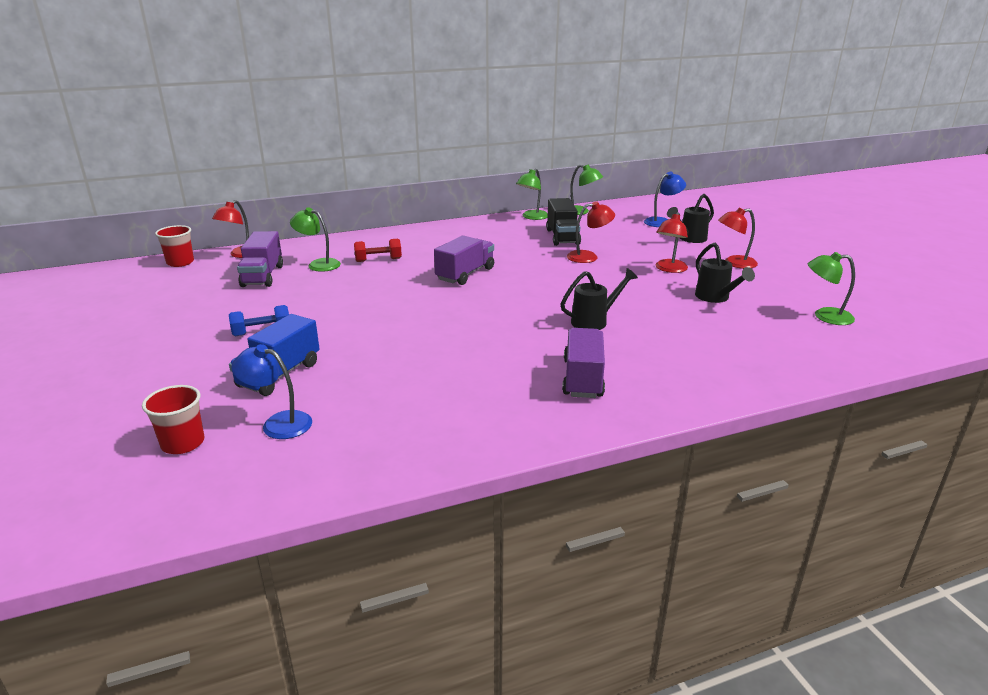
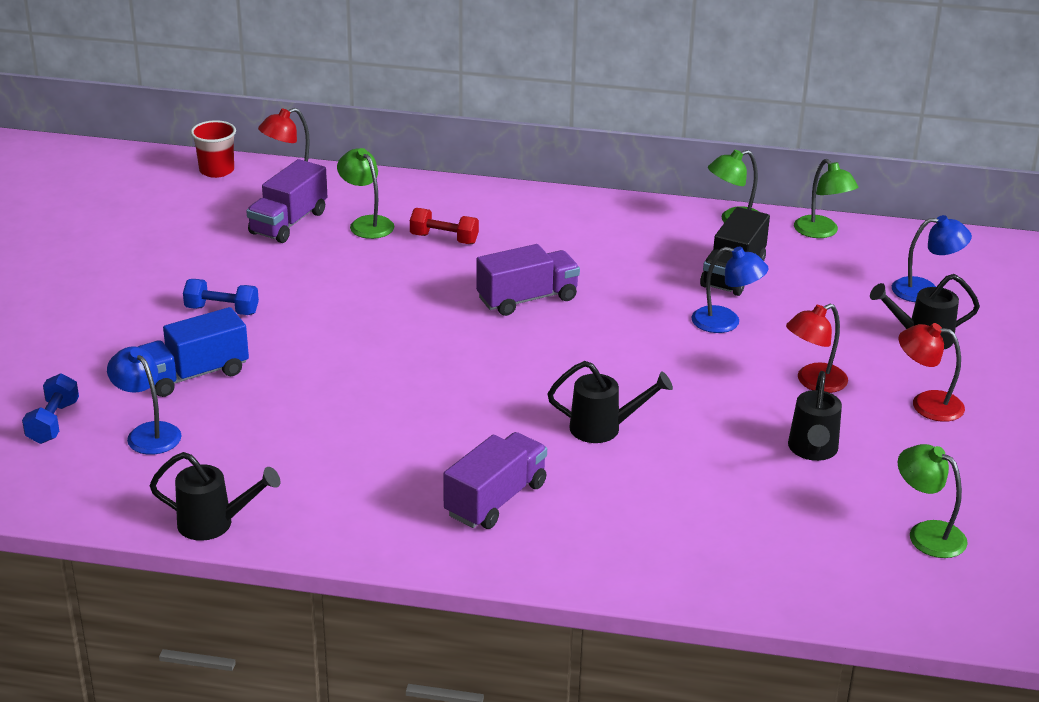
camera: 30 degrees right, 5 degrees up
(183, 443) = (53, 422): red cup -> blue dumbbell
(401, 466) = (214, 524): none -> black watering can
(588, 257) = (726, 322): red lamp -> blue lamp

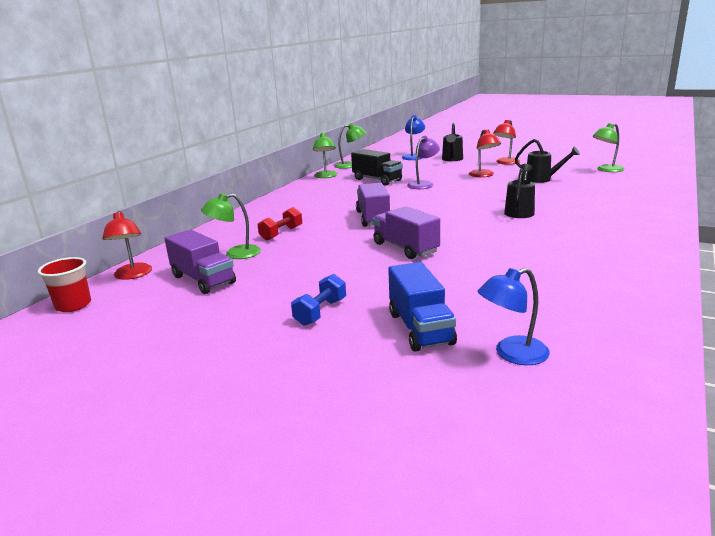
camera: 70 degrees left, 10 degrees down
(53, 422) = (487, 411): blue dumbbell -> none
(214, 524) = (651, 327): black watering can -> none
(495, 499) = (595, 238): purple truck -> purple truck (405, 248)
(726, 322) = (423, 184): blue lamp -> purple lamp

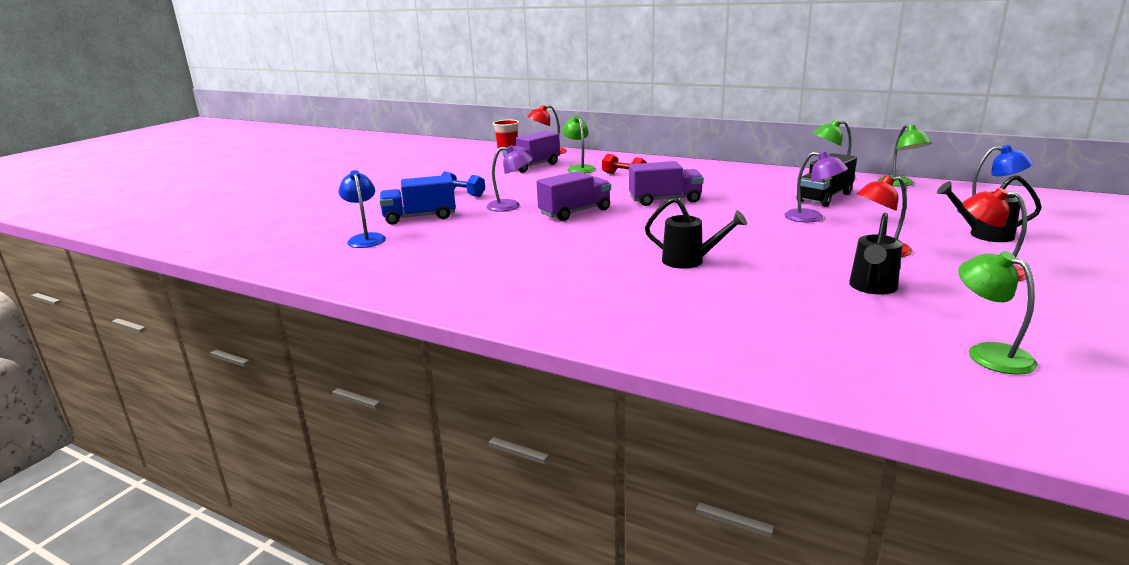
camera: 90 degrees right, 0 degrees up
(381, 278) = (510, 206): none -> purple lamp

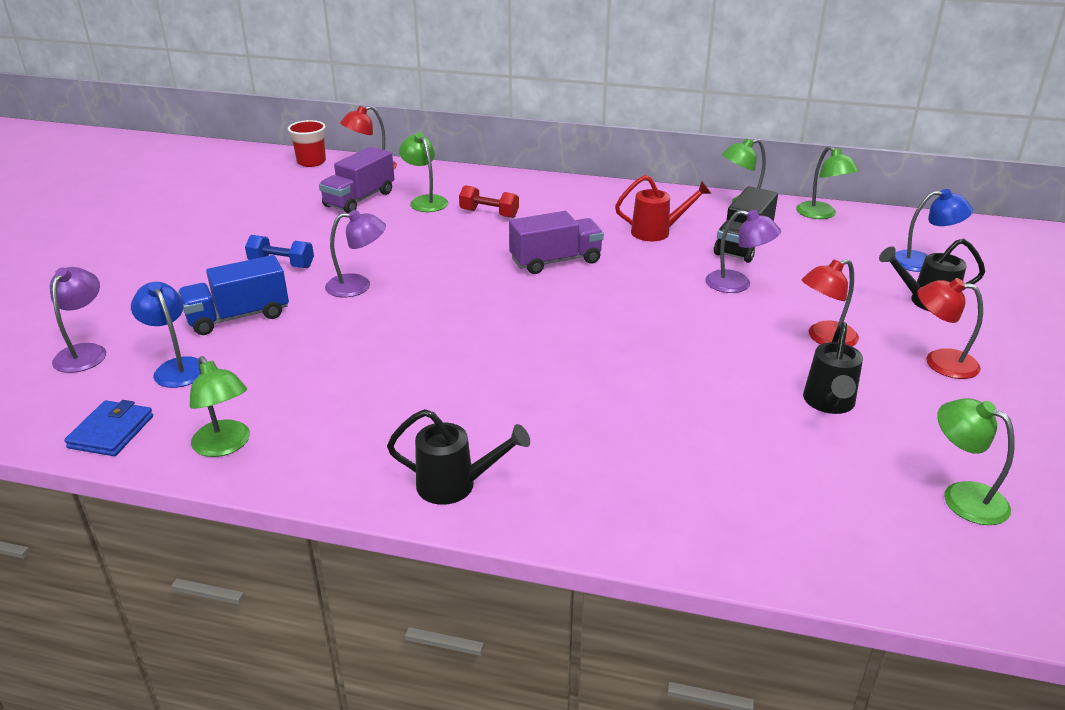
camera: 15 degrees left, 10 degrees up
(305, 266) = (111, 432): none -> blue wallet
(311, 228) = (85, 352): none -> purple lamp
(377, 278) = (225, 446): none -> green lamp
(575, 212) = (448, 292): purple truck -> none
(690, 261) = (617, 376): black watering can -> black watering can (456, 485)
(753, 189) = (657, 232): none -> red watering can

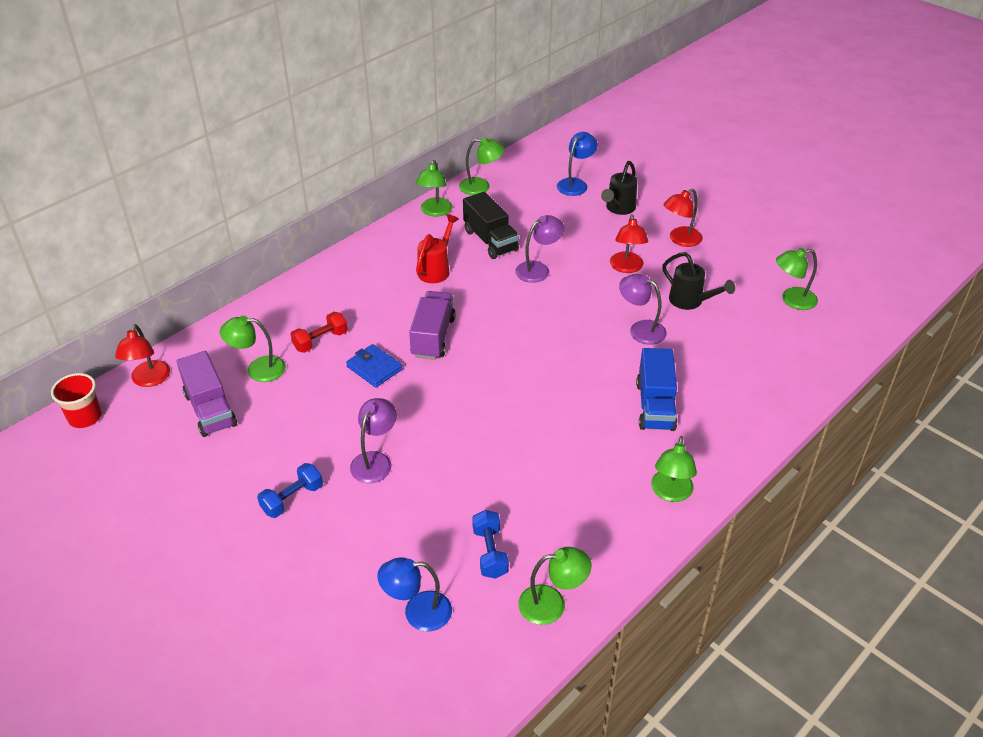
camera: 60 degrees left, 10 degrees up
(85, 352) = (341, 675): purple lamp -> purple lamp (640, 329)
(111, 432) = (486, 674): blue wallet -> blue wallet (374, 368)
(238, 317) = (364, 552): blue truck -> blue truck (655, 406)
(277, 384) = (490, 552): none -> blue dumbbell
(456, 485) = (670, 493): black watering can -> green lamp

